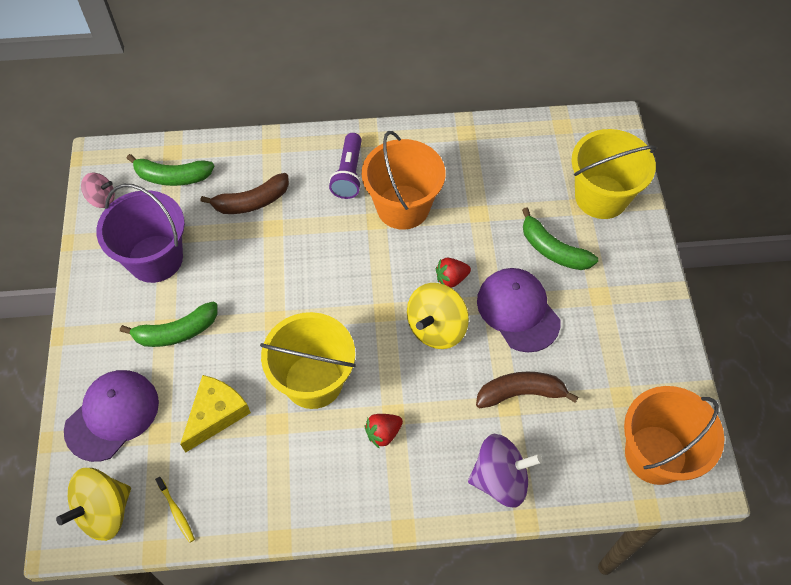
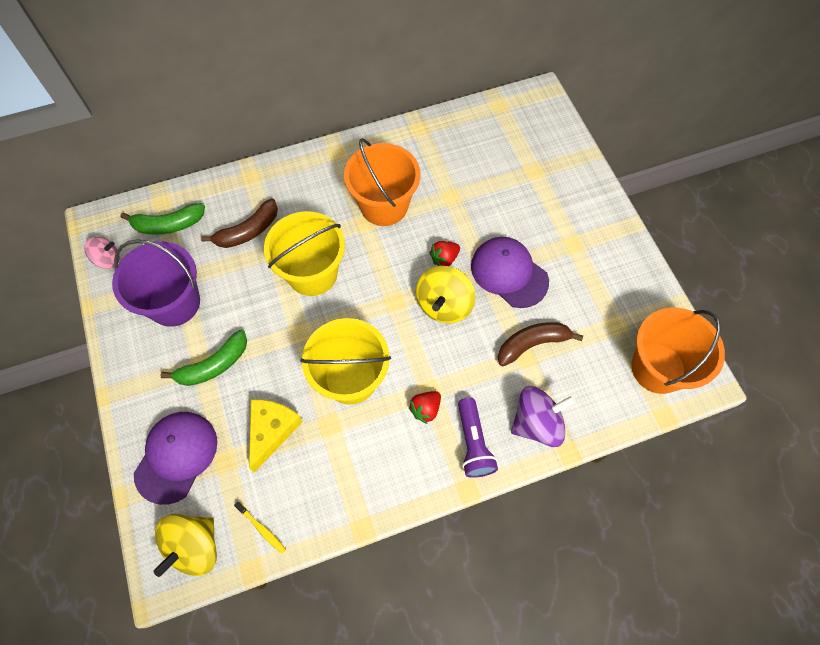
camera: 15 degrees left, 5 degrees up
(349, 174) = (328, 187): purple flashlight -> purple flashlight (473, 443)
(553, 250) = (522, 214): green banana -> none
(601, 197) = (549, 159): yellow bucket -> yellow bucket (312, 273)

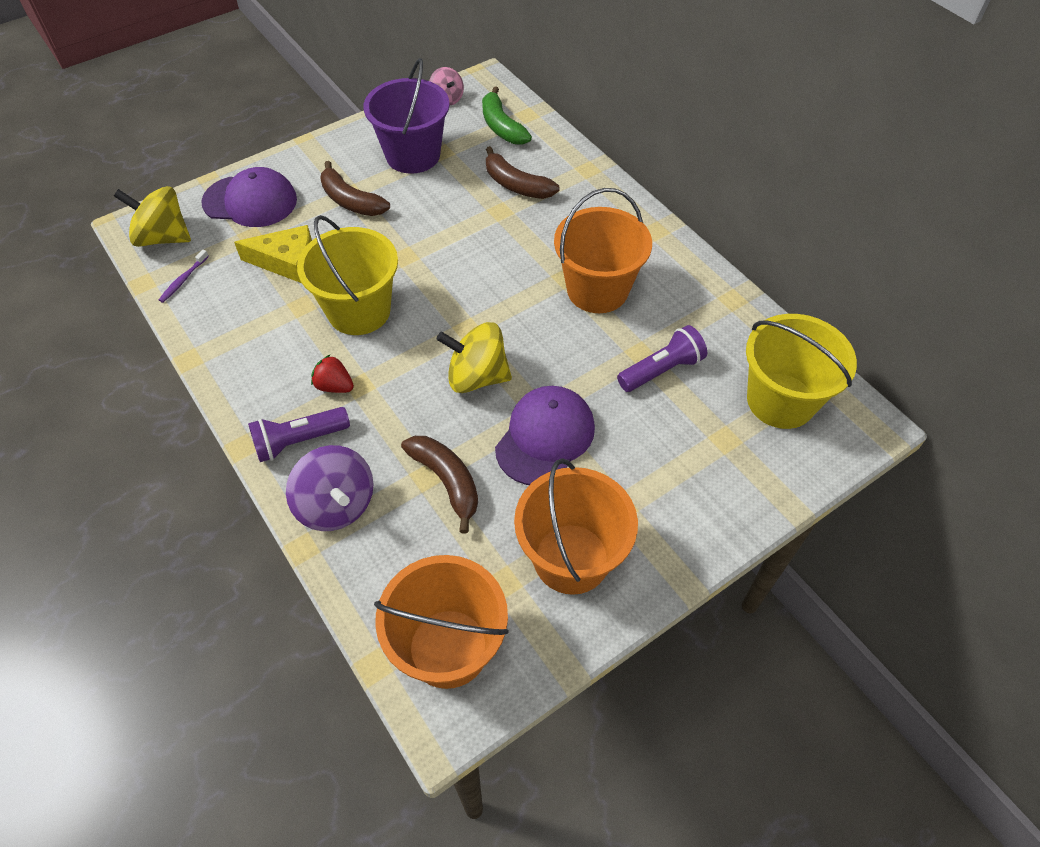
camera: 75 degrees right, 10 degrees down
(214, 365) = (351, 201): green banana -> brown banana
(261, 529) = (183, 280): yellow toothbrush -> purple toothbrush
(312, 273) = (481, 248): yellow bucket -> yellow bucket (780, 400)
(444, 259) = (543, 364): red strawberry -> none
(470, 188) = (661, 370): none -> purple flashlight
(606, 282) = (571, 558): none -> orange bucket

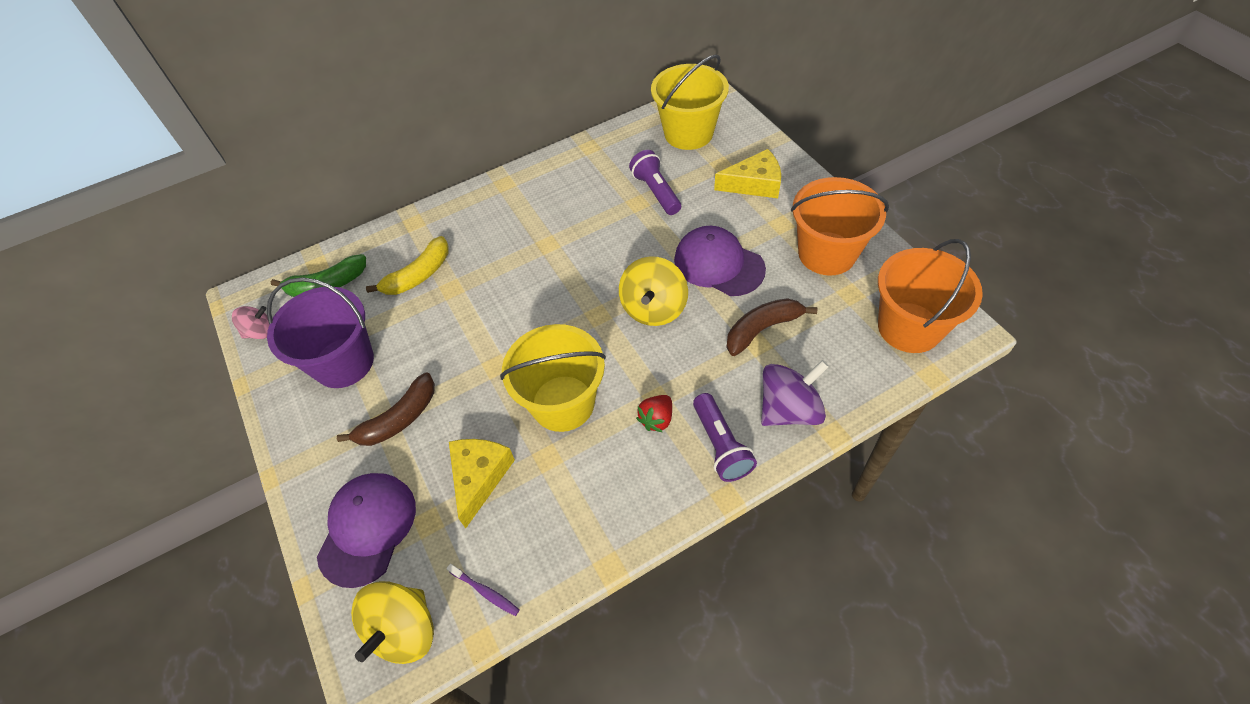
camera: 80 degrees left, 0 degrees up
(516, 185) = (419, 275): brown banana -> yellow banana
(597, 290) = (566, 224): orange bucket -> none
(692, 477) = (754, 184): none -> yellow cheese

